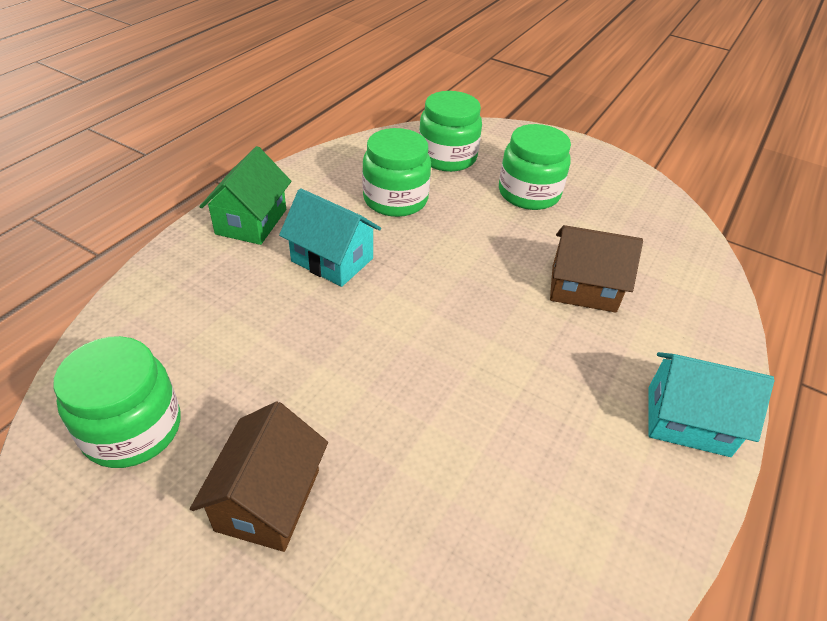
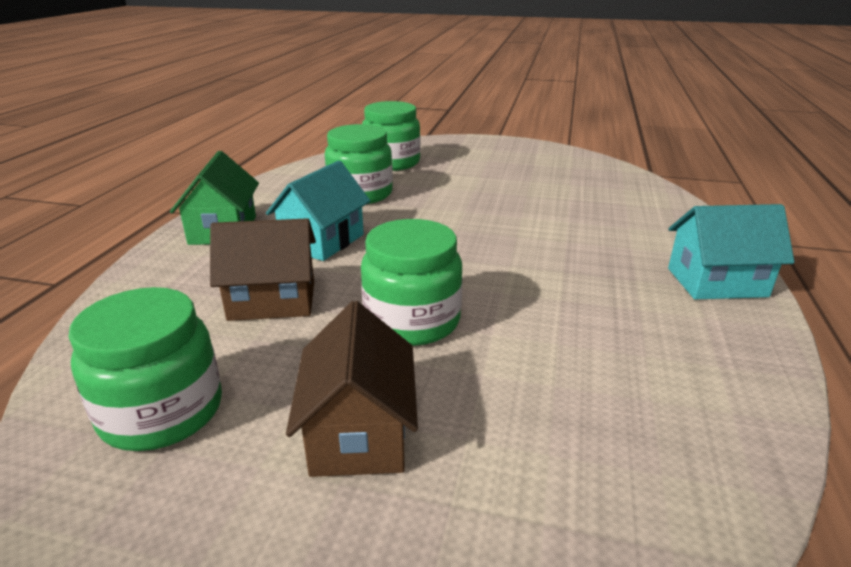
camera: 15 degrees left, 15 degrees down
(332, 260) = (322, 241): turquoise house -> turquoise house turned 75 degrees counterclockwise
(529, 193) = (478, 173): green jar -> green jar (412, 321)
(583, 289) = (566, 219): brown house -> brown house (272, 301)

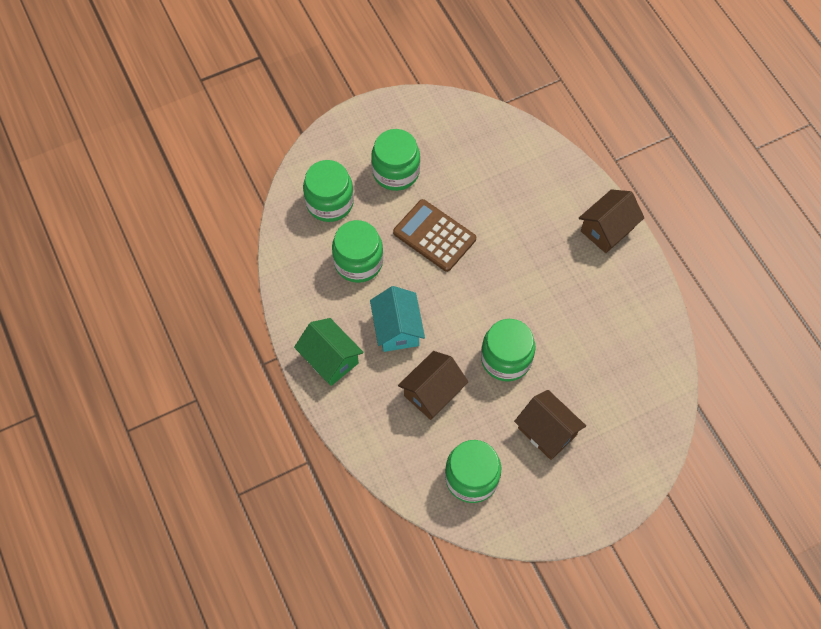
camera: 40 degrees left, 35 degrees up
(463, 207) = (434, 236): none -> brown calculator
(479, 169) = (396, 172): none -> green jar
(716, 282) = (607, 229): turquoise house -> brown house

